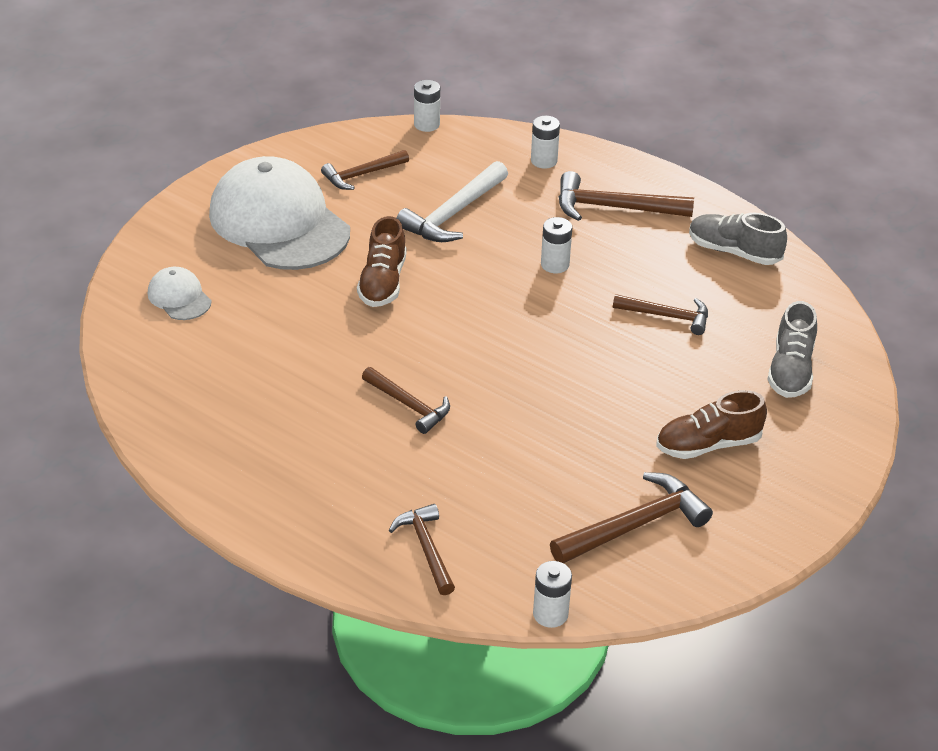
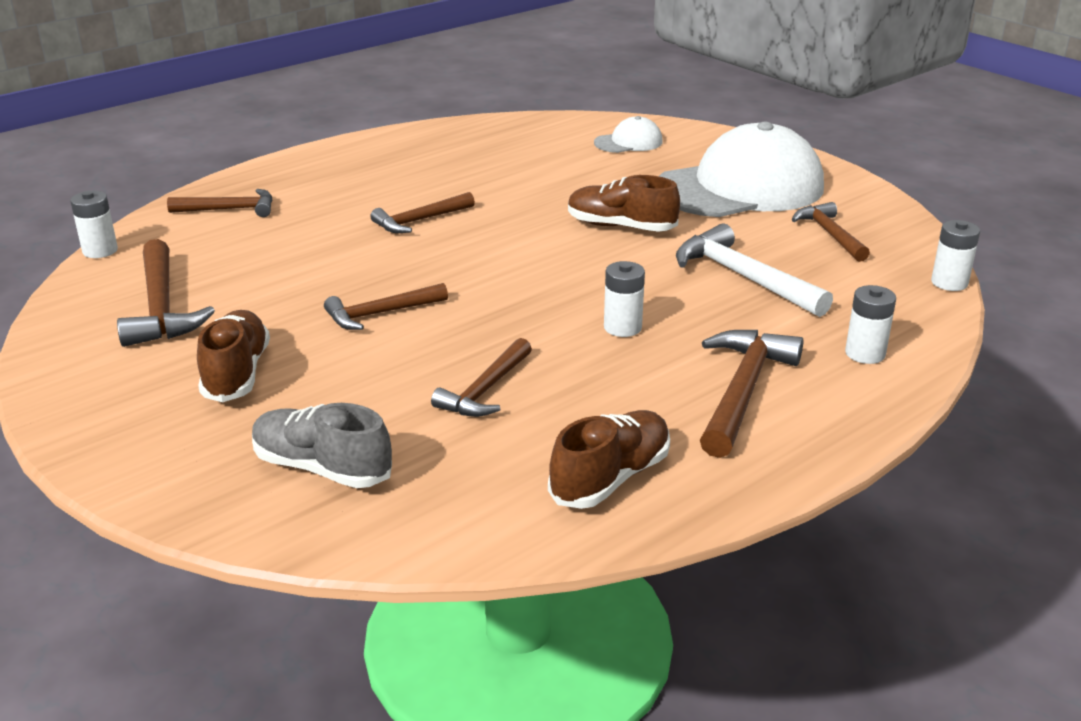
camera: 105 degrees right, 10 degrees down
(587, 390) = (381, 313): none -> brown hammer
(733, 252) = (611, 478): grey shoe -> brown shoe

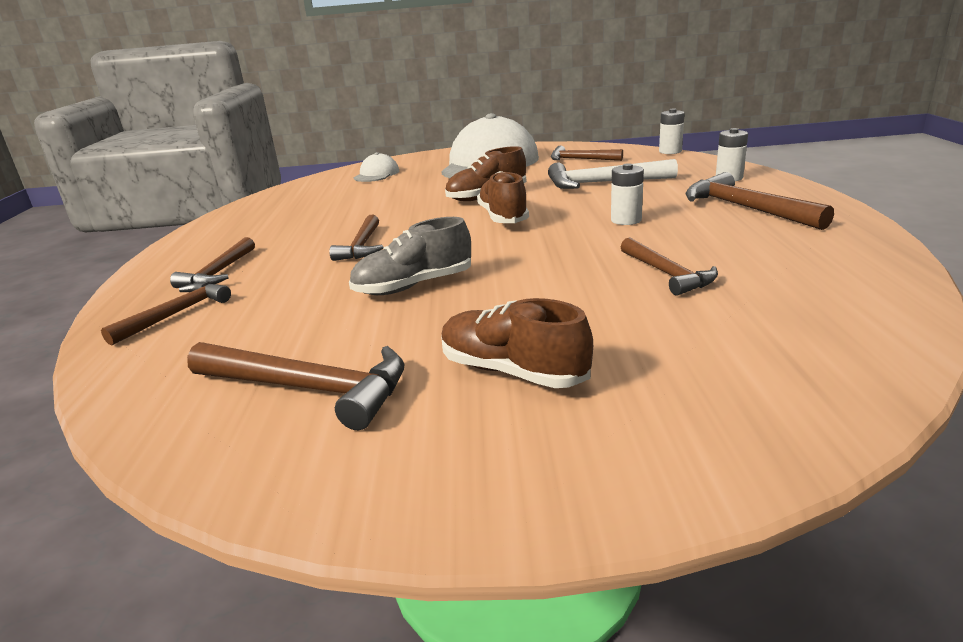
camera: 50 degrees left, 5 degrees down
(100, 251) = (105, 404): white battery -> none
(322, 468) = (741, 362): grey shoe -> grey shoe (413, 286)
(381, 313) = (492, 287): brown hammer -> brown hammer (219, 272)
(611, 478) = (833, 260): brown shoe -> brown shoe (503, 217)

